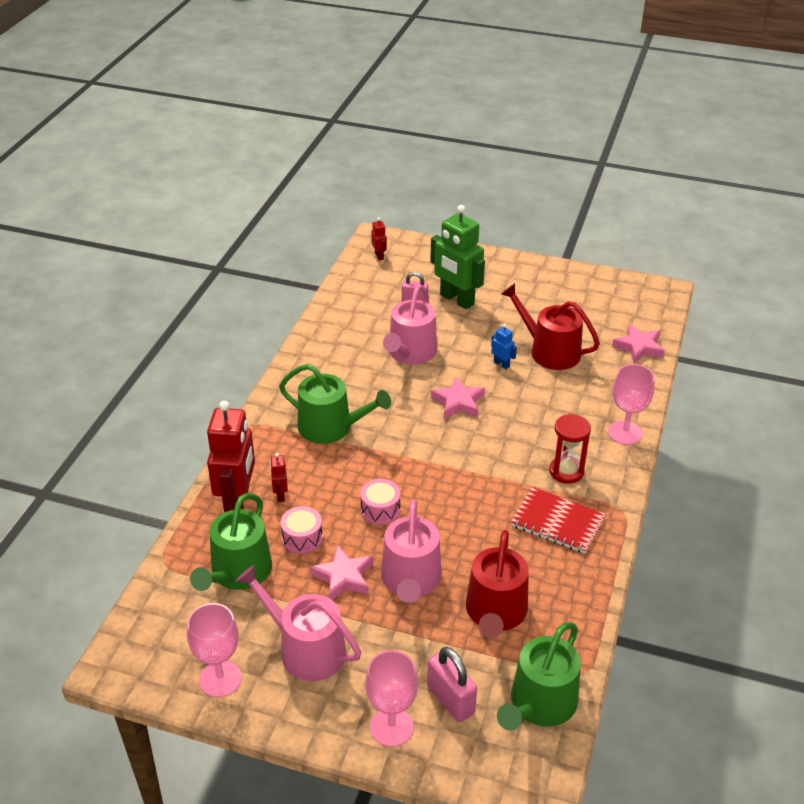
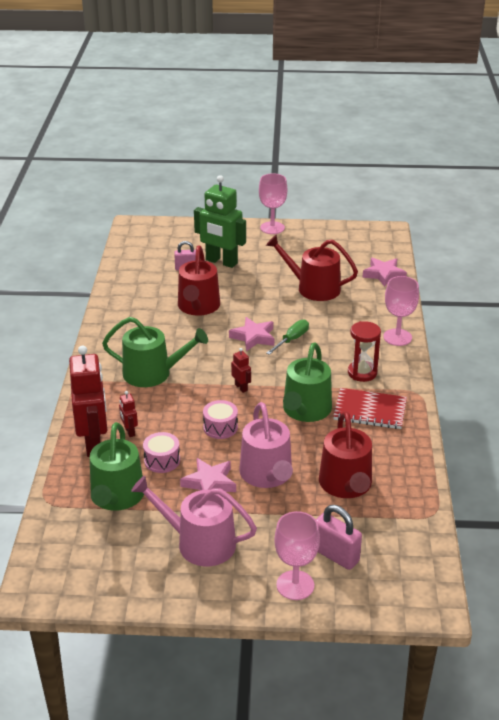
camera: 15 degrees left, 5 degrees down
(220, 679) = (134, 580): pink goblet -> pink goblet (272, 228)
(379, 256) = (142, 238): red robot -> red robot (241, 387)
(410, 353) = (198, 307): pink watering can -> red watering can
(500, 413) = (292, 339): none -> green screwdriver
(501, 364) = (278, 303): blue robot -> none
(539, 705) = (408, 544): green watering can -> green watering can (305, 411)

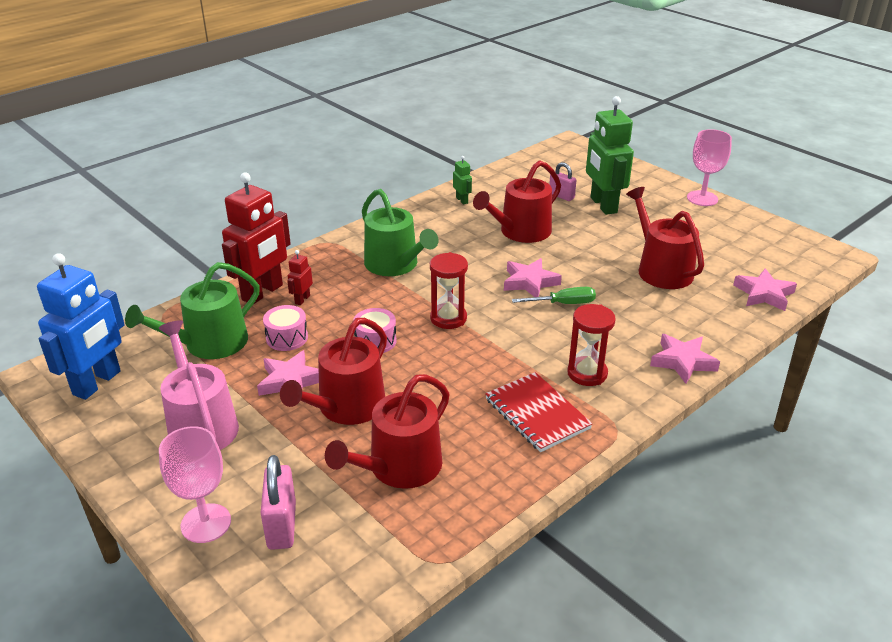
camera: 45 degrees right, 0 degrees up
(84, 569) = (97, 383): none -> blue robot
(125, 304) = (462, 200): none -> green robot
(241, 387) = (448, 318): red robot -> red hourglass
(267, 475) = (346, 408): pink watering can -> red watering can
(305, 411) = (473, 373): green watering can -> none
(397, 337) = (682, 362): pink goblet -> pink star

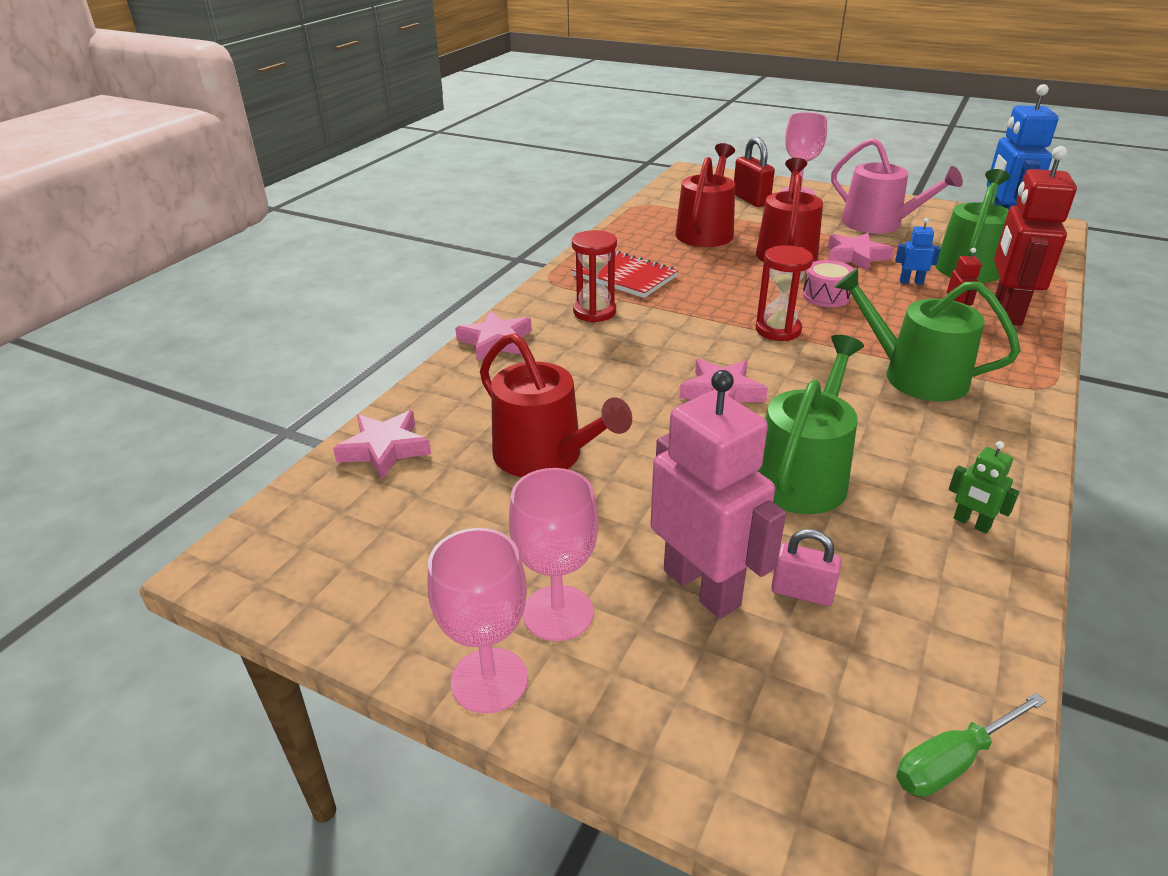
camera: 160 degrees right, 0 degrees up
(281, 525) = (751, 200): pink padlock -> red padlock
(287, 338) = (911, 282): pink drum -> blue robot
(520, 232) = (803, 474): red watering can -> green watering can
(563, 303) = (659, 374): green screwdriver -> green screwdriver (952, 761)
(603, 205) = (702, 587): green robot -> pink robot
(670, 210) = (558, 613): none -> pink goblet

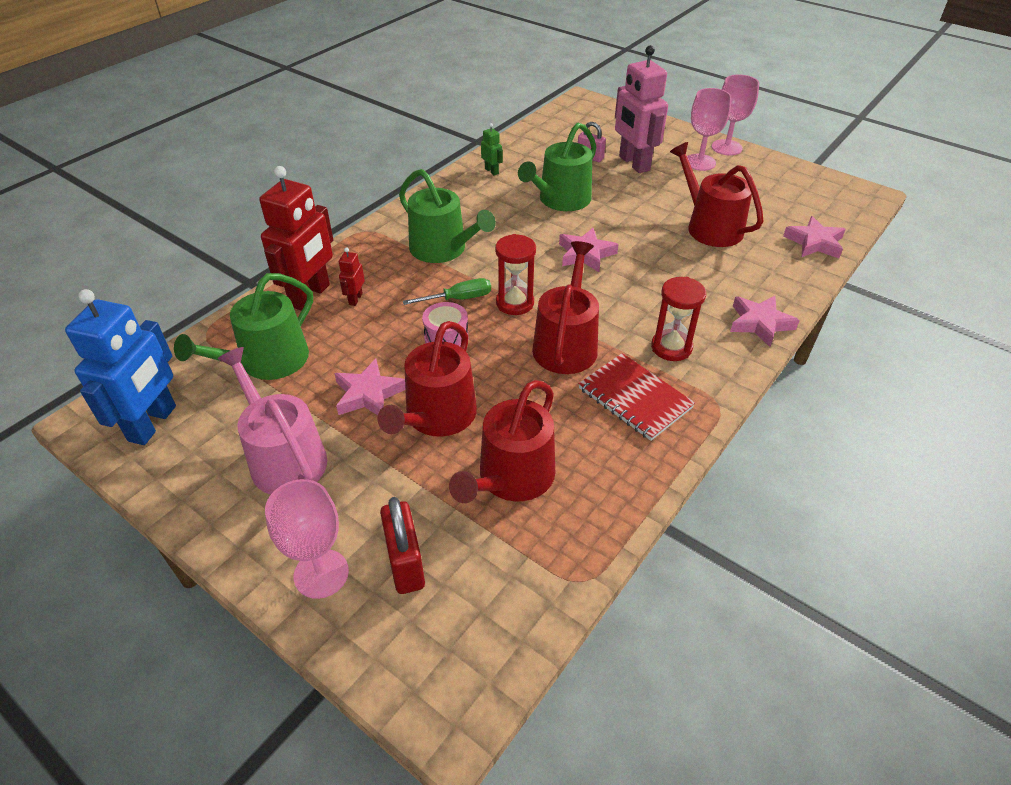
camera: 170 degrees left, 10 degrees up
(702, 304) = (566, 344): none -> red watering can
(911, 282) = (351, 345): blue robot -> none
(952, 761) = (564, 116): green screwdriver -> green screwdriver (459, 299)

